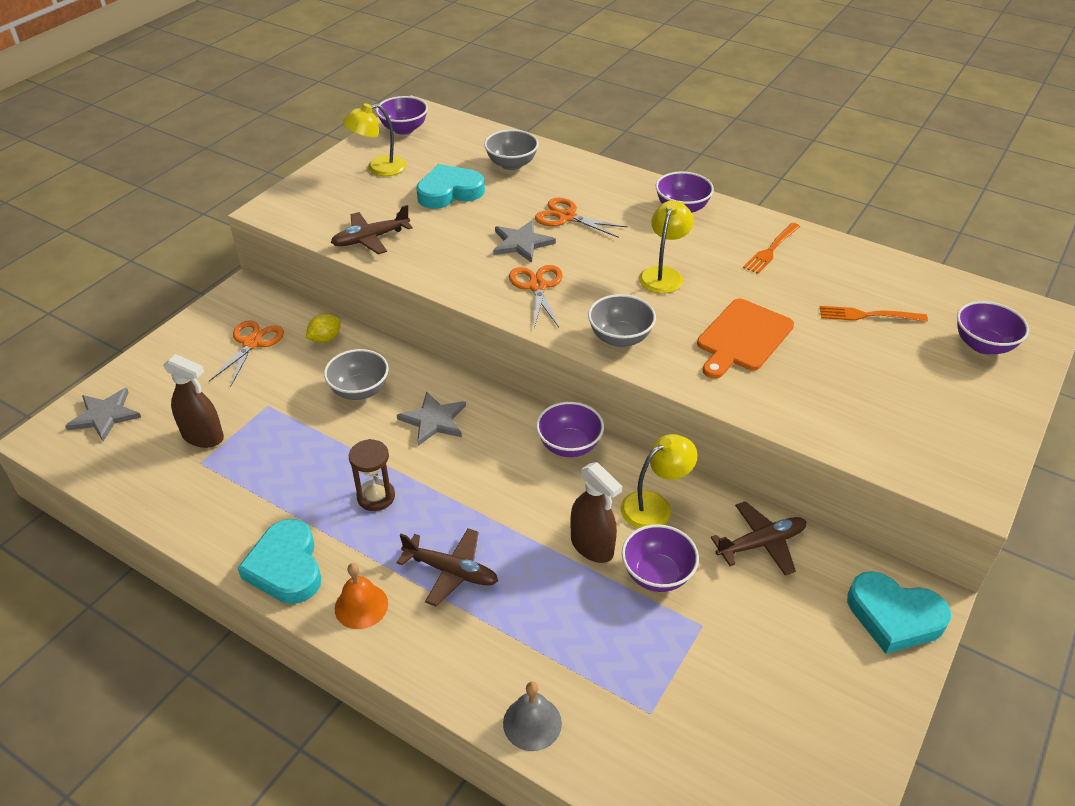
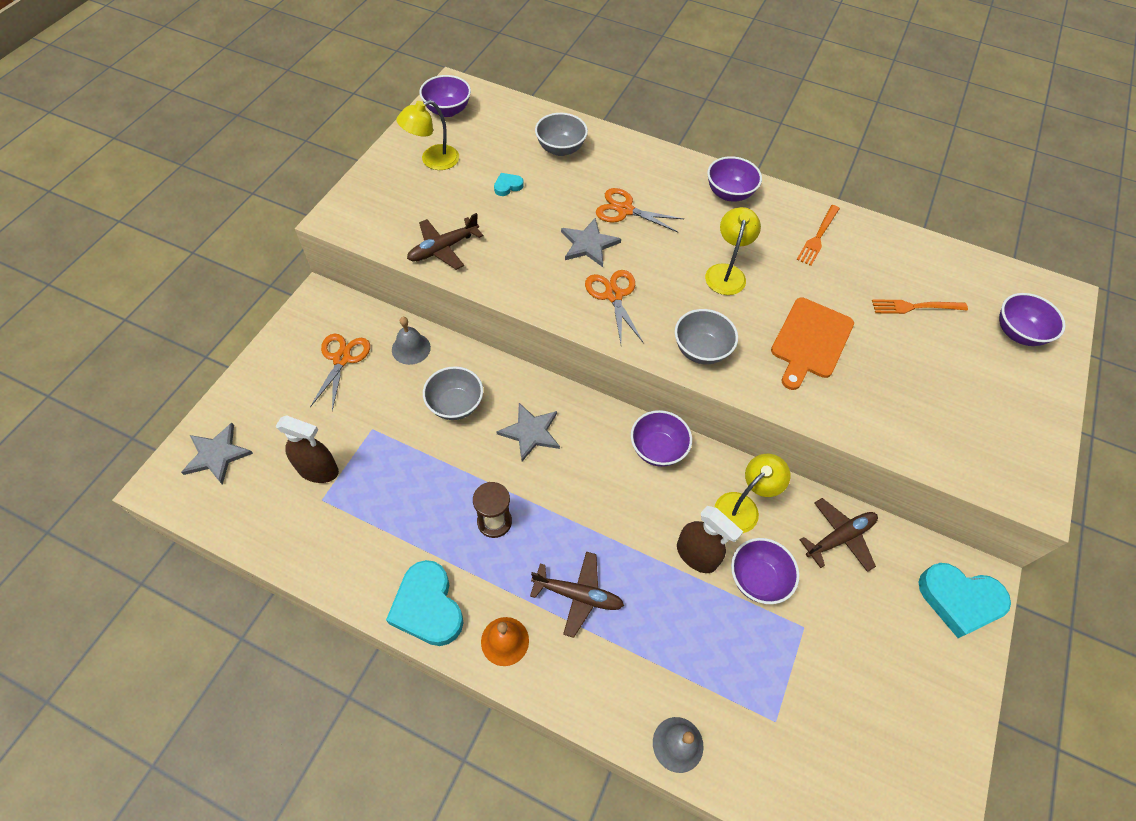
camera: 10 degrees left, 15 degrees up
(325, 339) = (411, 348): yellow lemon -> grey bell
(449, 192) = (507, 186): turquoise heart -> turquoise heart, size x0.46

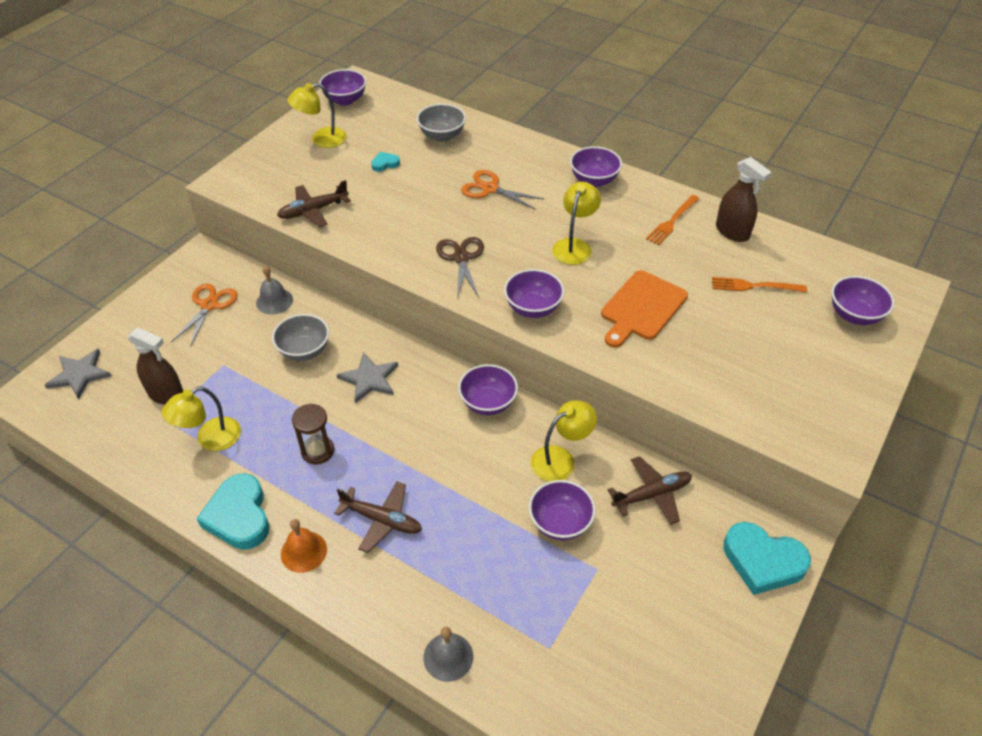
camera: 10 degrees right, 10 degrees down
(377, 519) = (210, 439): none -> yellow lamp
(589, 244) = (448, 215): grey star -> none
(613, 295) = (461, 258): orange scissors -> brown scissors
(696, 555) = (504, 497): brown spray bottle -> brown spray bottle (732, 232)
(701, 350) = (533, 308): grey bowl -> purple bowl

